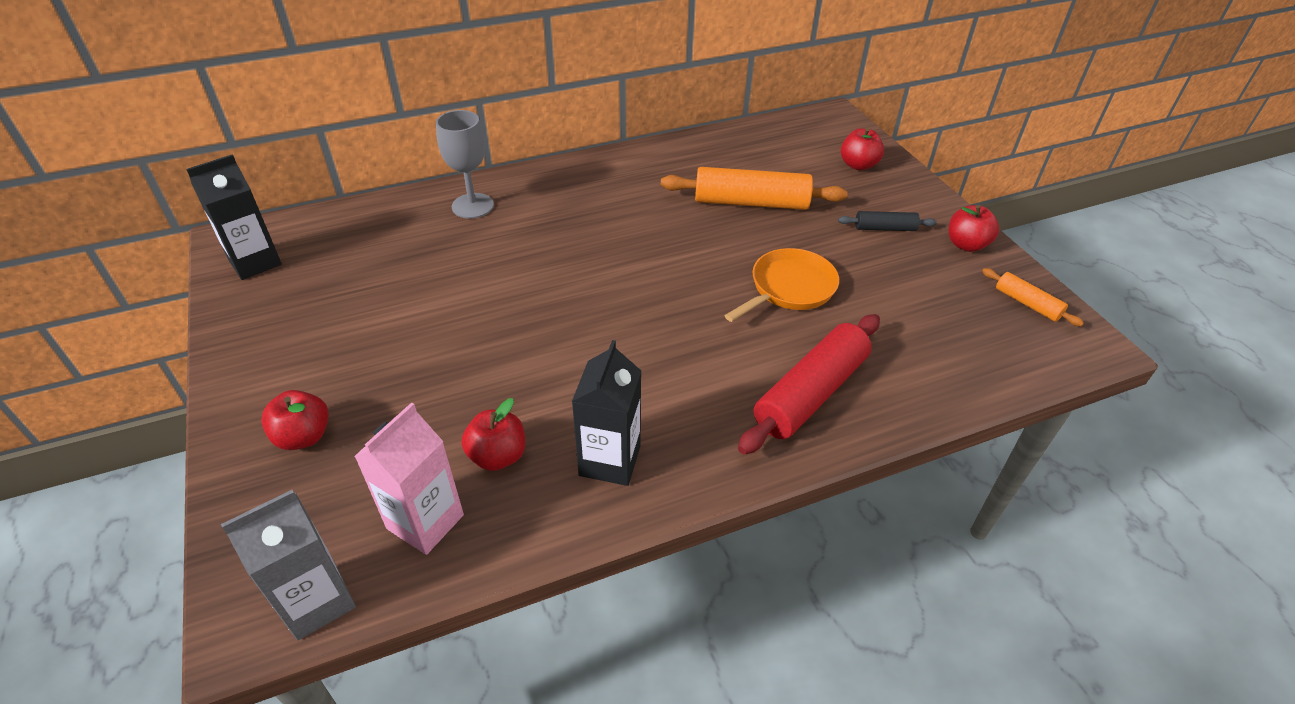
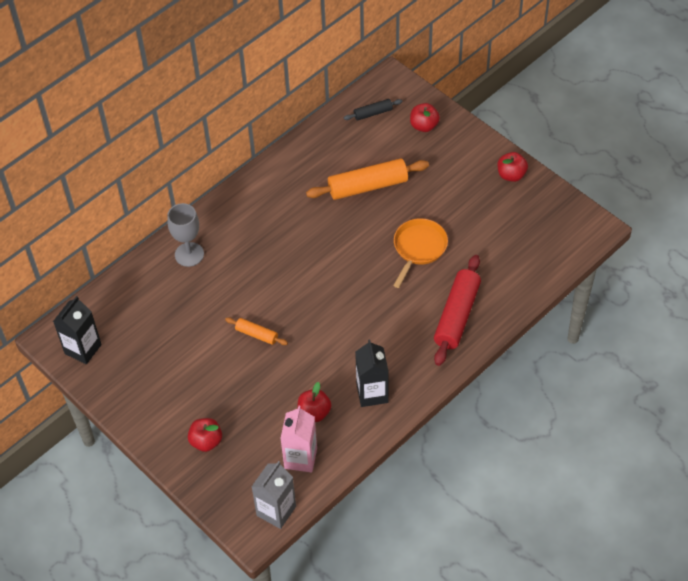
camera: 20 degrees left, 10 degrees up
(885, 228) = (459, 179): black rolling pin -> black rolling pin (373, 113)
(1027, 303) = (556, 210): orange rolling pin -> orange rolling pin (256, 334)

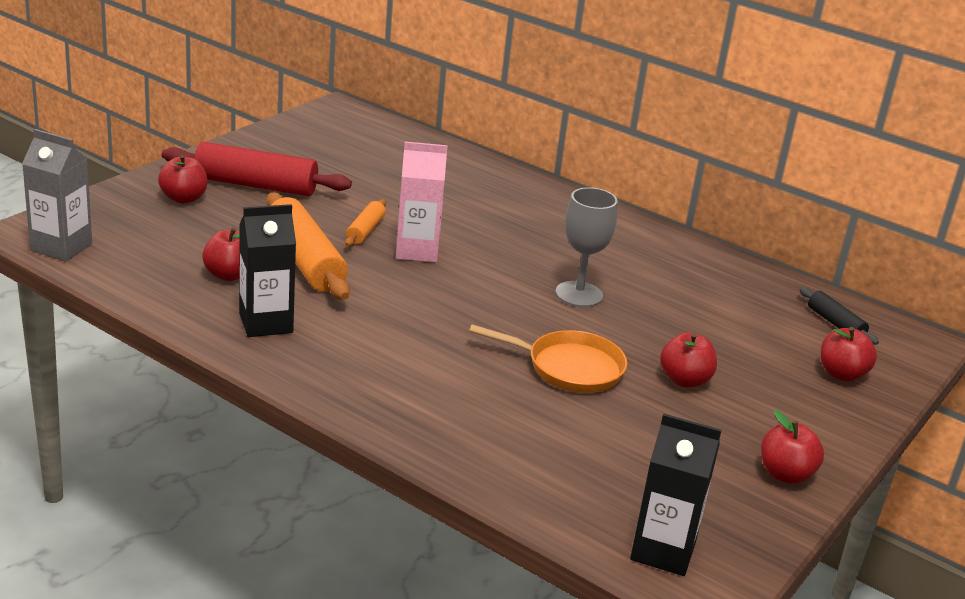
camera: 75 degrees right, 25 degrees down
(83, 349) = (326, 124): black carton -> black carton (663, 551)
(189, 254) = (492, 183): grey goblet -> grey goblet (579, 294)
(300, 458) = (149, 265): pink carton -> pink carton (417, 251)
(368, 186) = (678, 319): orange rolling pin -> orange rolling pin (305, 260)
(430, 197) = (684, 380): none -> red apple
(457, 316) = (434, 407): red rolling pin -> red rolling pin (256, 185)

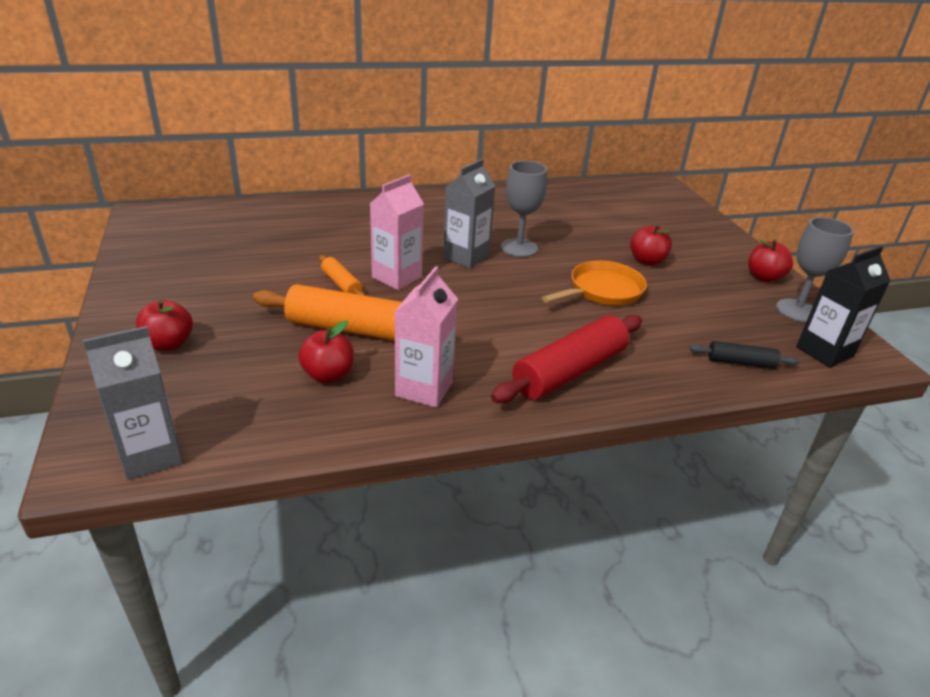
camera: 50 degrees left, 5 degrees up
(256, 185) = (202, 300): red rolling pin -> red rolling pin (569, 371)
(266, 323) = (424, 389): black carton -> pink carton
(510, 272) = (466, 257): none -> grey carton
(736, 515) = (797, 310): none -> grey goblet
(835, 323) = (624, 194): black rolling pin -> black rolling pin (740, 362)
(841, 374) = (676, 216): red apple -> none

